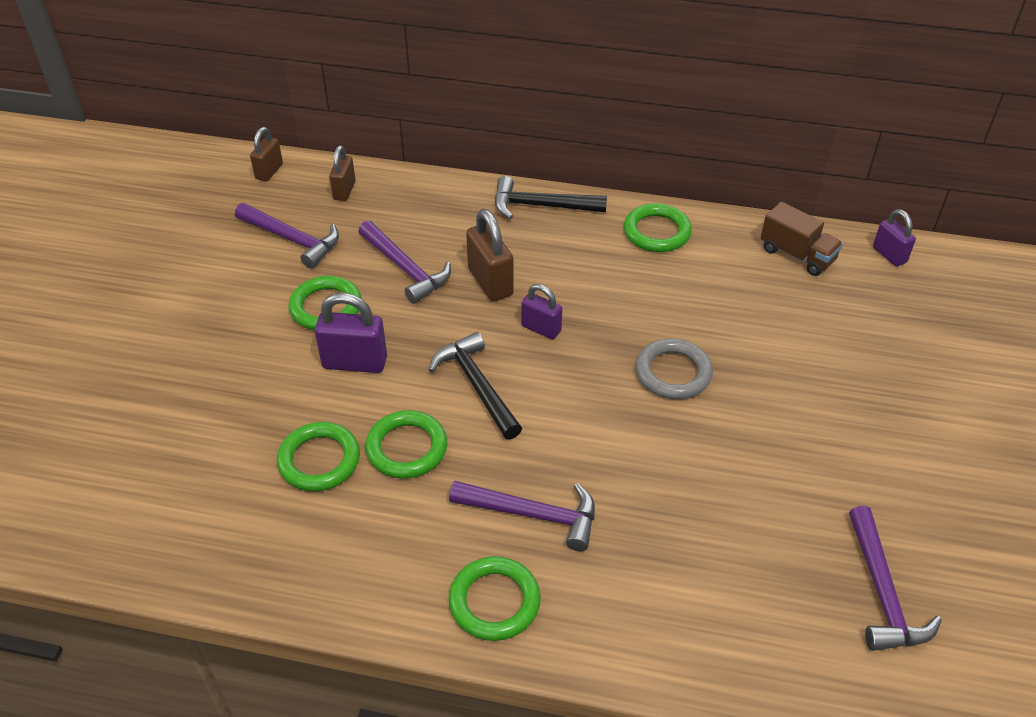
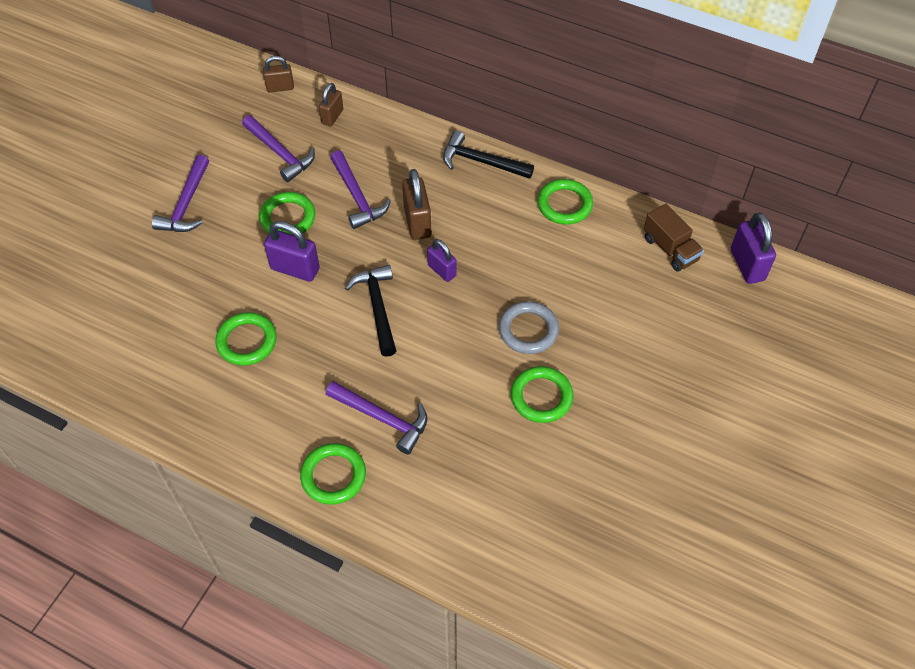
camera: 15 degrees right, 10 degrees up
(269, 171) = (280, 87): brown padlock -> brown padlock turned 45 degrees clockwise
(407, 448) = (310, 346): green ring -> green ring (541, 397)
(882, 592) = (611, 537): purple hammer -> purple hammer (186, 204)
(889, 255) = (747, 265): purple padlock -> purple padlock, size x1.56

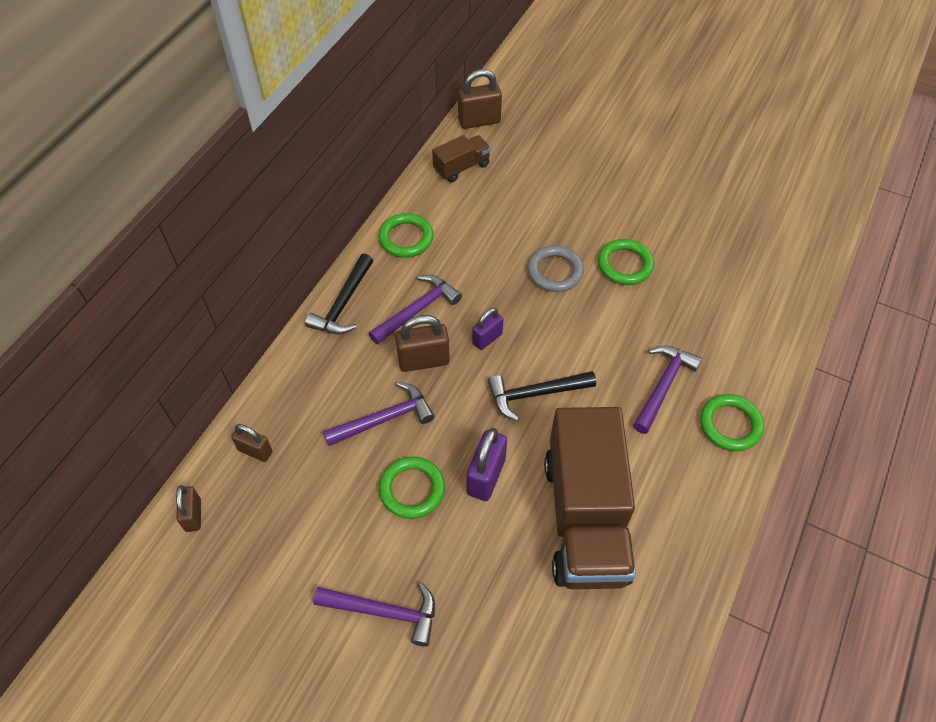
camera: 90 degrees left, 0 degrees up
(247, 341) = (585, 518): green ring -> brown truck
(280, 153) = (309, 506): purple hammer -> purple hammer (417, 310)
(747, 265) = (479, 121): purple padlock -> brown padlock

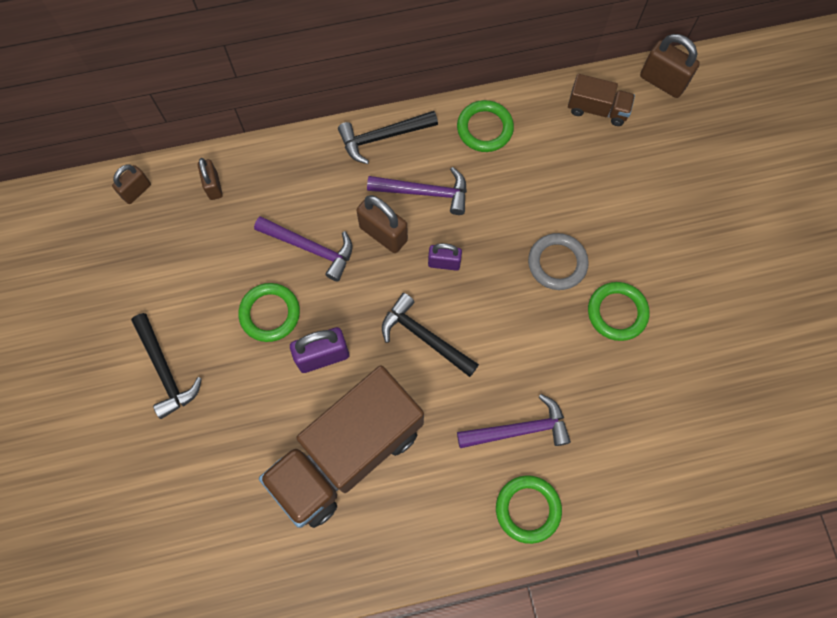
camera: 50 degrees right, 15 degrees up
(384, 612) = (165, 370): purple hammer -> black hammer

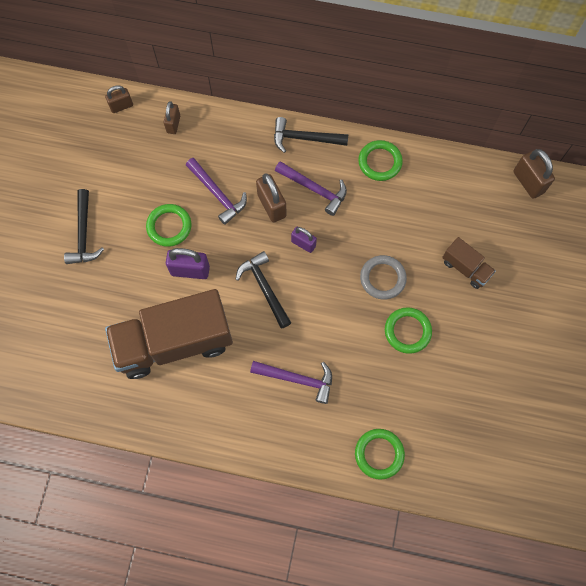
camera: 25 degrees right, 0 degrees up
(528, 509) = (276, 434): green ring -> green ring (379, 454)
(597, 109) = (469, 182): brown truck -> brown truck (465, 268)

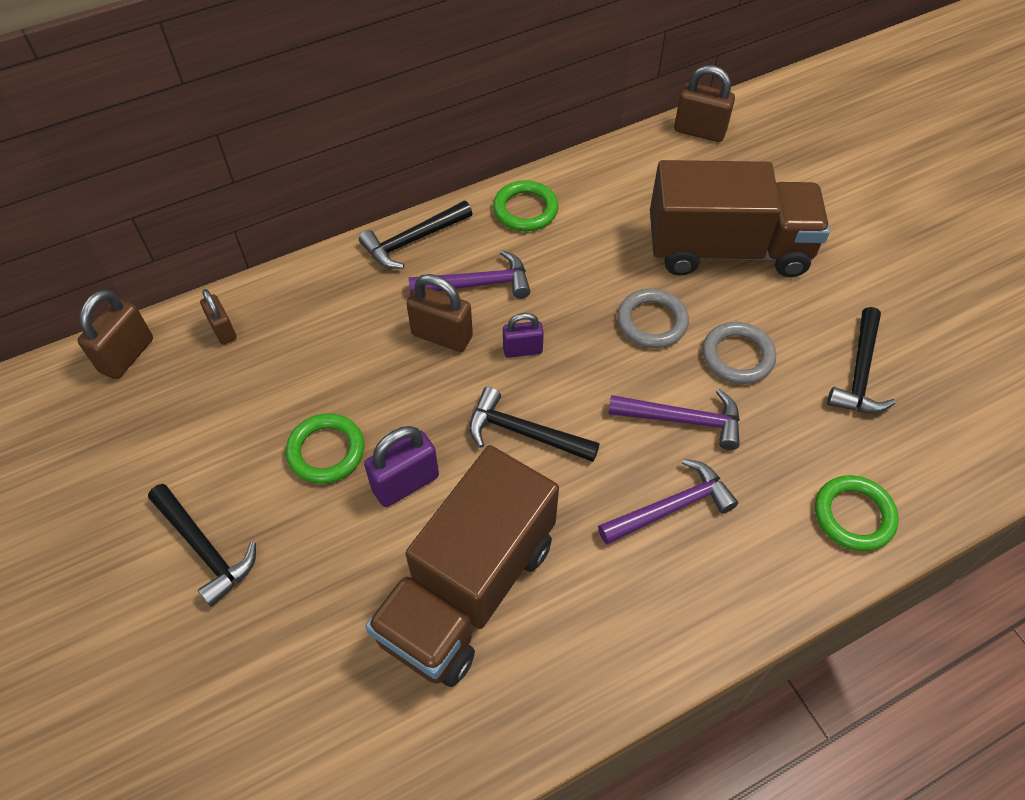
camera: 40 degrees left, 15 degrees down
(121, 106) = (127, 355): brown padlock -> brown padlock, size x1.56
(217, 194) = (358, 369): purple hammer -> purple hammer (682, 420)
(407, 331) = (737, 356): green ring -> grey ring
(462, 390) = (860, 372): none -> black hammer
(465, 268) = (727, 249): brown truck -> brown truck, size x2.22

